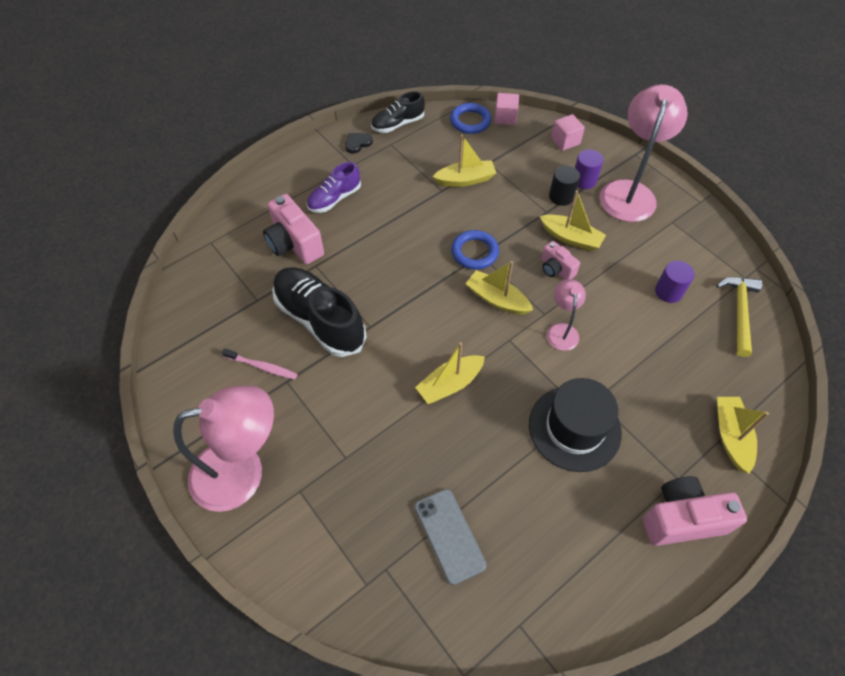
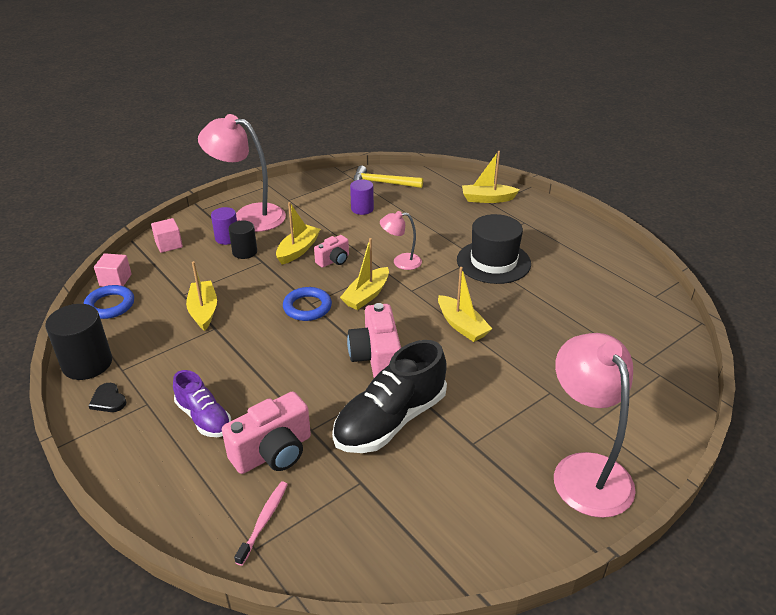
camera: 90 degrees left, 20 degrees down
(262, 367) = (456, 467): pink toothbrush -> pink toothbrush (264, 521)
(398, 124) = (87, 363): black shoe -> black cylinder
(449, 535) = (602, 328): grey phone -> none
(682, 519) = (554, 224): pink camera -> pink camera (376, 358)

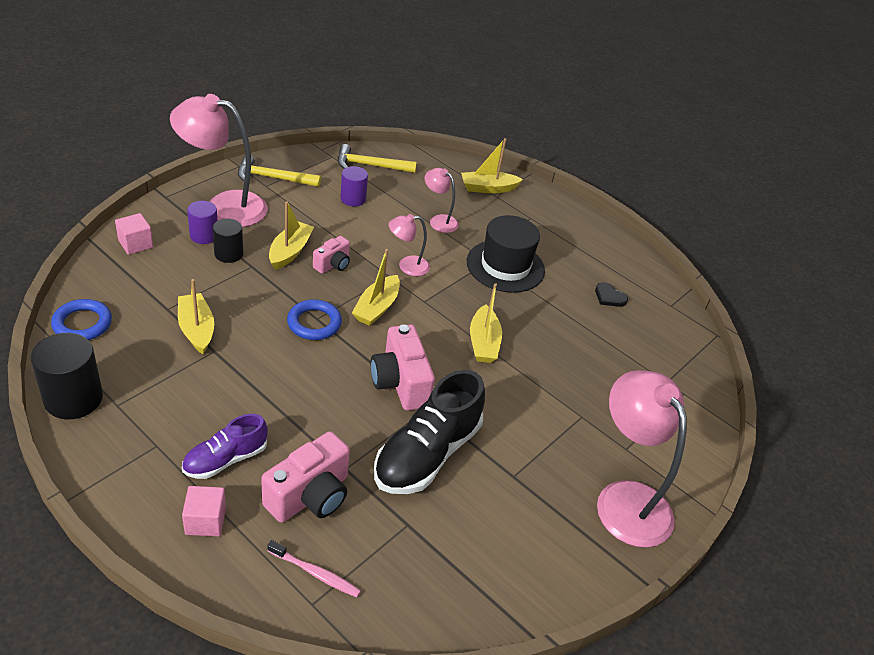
camera: 15 degrees left, 5 degrees up
(108, 400) = (110, 443): black heart -> black heart (609, 297)
(115, 280) = (81, 291): pink cube -> pink cube (205, 521)
(204, 417) = (225, 459): purple shoe -> purple shoe turned 105 degrees clockwise
(264, 521) = (315, 573): pink toothbrush -> pink toothbrush turned 105 degrees clockwise
(295, 194) = (273, 178): none -> yellow hammer
(437, 225) = (439, 221): none -> pink lamp
(462, 325) = (483, 342): yellow boat -> yellow boat turned 45 degrees clockwise

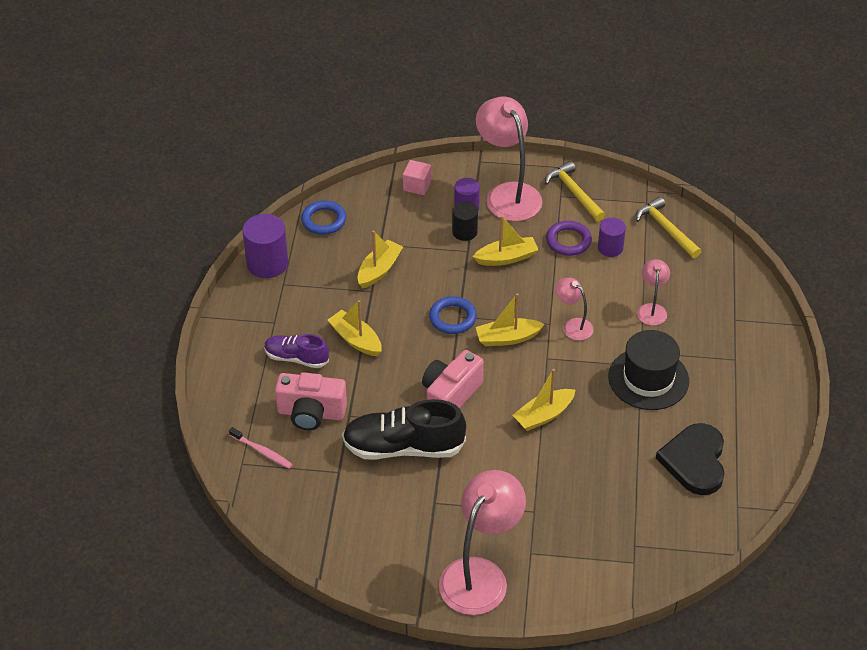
camera: 60 degrees right, 5 degrees up
(73, 398) = (267, 263): black cylinder -> purple cylinder
(205, 521) = (247, 381): pink cube -> none
(315, 573) = (262, 451): pink toothbrush -> pink toothbrush turned 45 degrees counterclockwise
(317, 212) = (568, 241): none -> purple ring
(333, 265) = (522, 287): pink camera -> none
(488, 188) = (738, 311): yellow boat -> yellow boat (356, 340)
(609, 297) = (695, 461): black heart -> black heart, size x2.24

